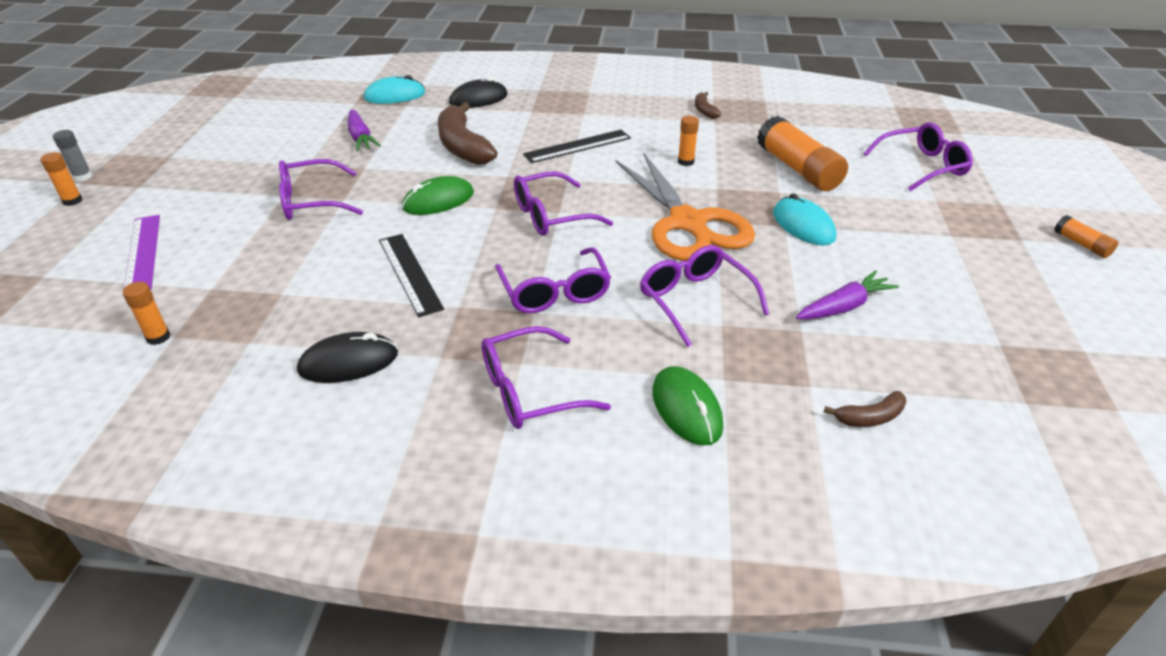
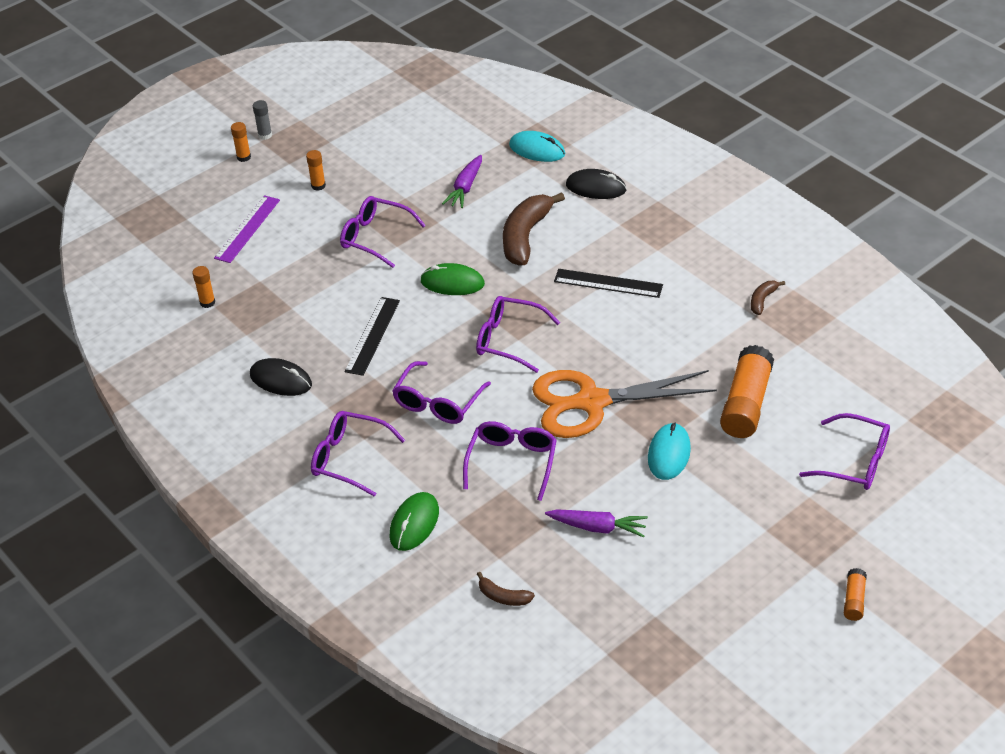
camera: 45 degrees right, 5 degrees up
(686, 162) = (668, 346): orange glue stick -> orange glue stick (318, 186)
(688, 223) = (591, 402): orange scissors -> orange scissors turned 60 degrees clockwise

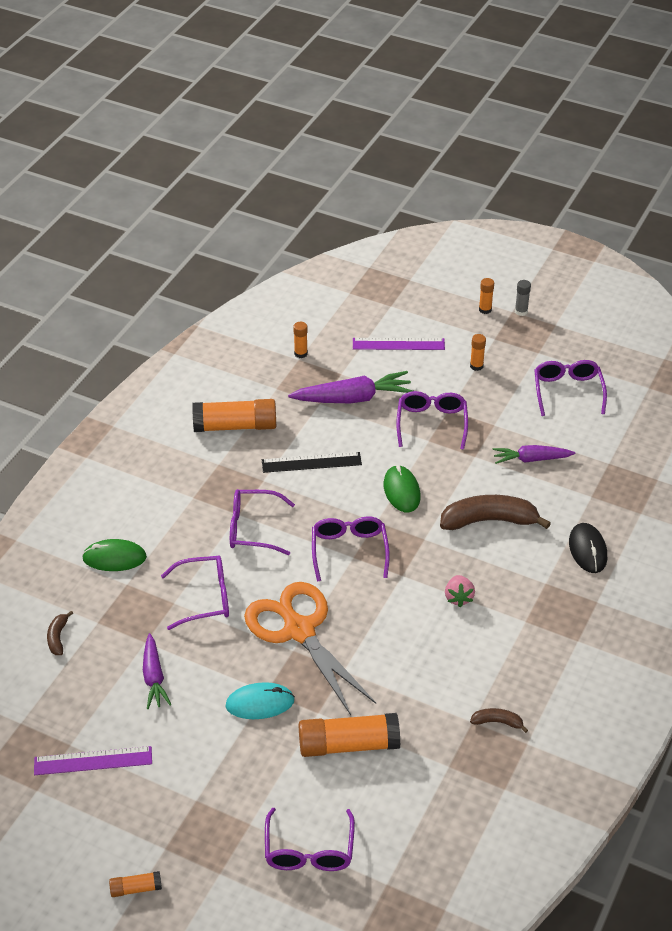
camera: 65 degrees right, 0 degrees up
(281, 380) = (235, 426): black mouse -> orange glue stick
(302, 282) = (353, 398): none -> purple carrot
(349, 458) = (168, 495): purple glasses -> purple glasses (567, 391)
(537, 150) = (616, 491): turquoise mouse -> none
(608, 283) = (458, 598): black ruler -> pink strawberry
(685, 601) = (93, 761): none -> purple ruler

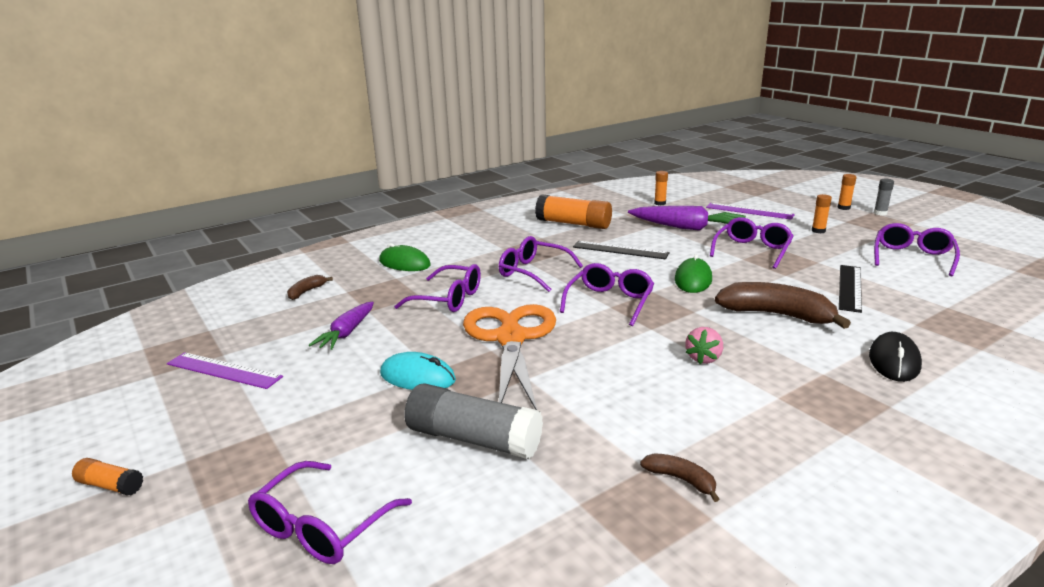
camera: 30 degrees right, 20 degrees down
(348, 745) = (473, 439): orange glue stick -> grey glue stick
(531, 459) = (850, 287): purple carrot -> black ruler

